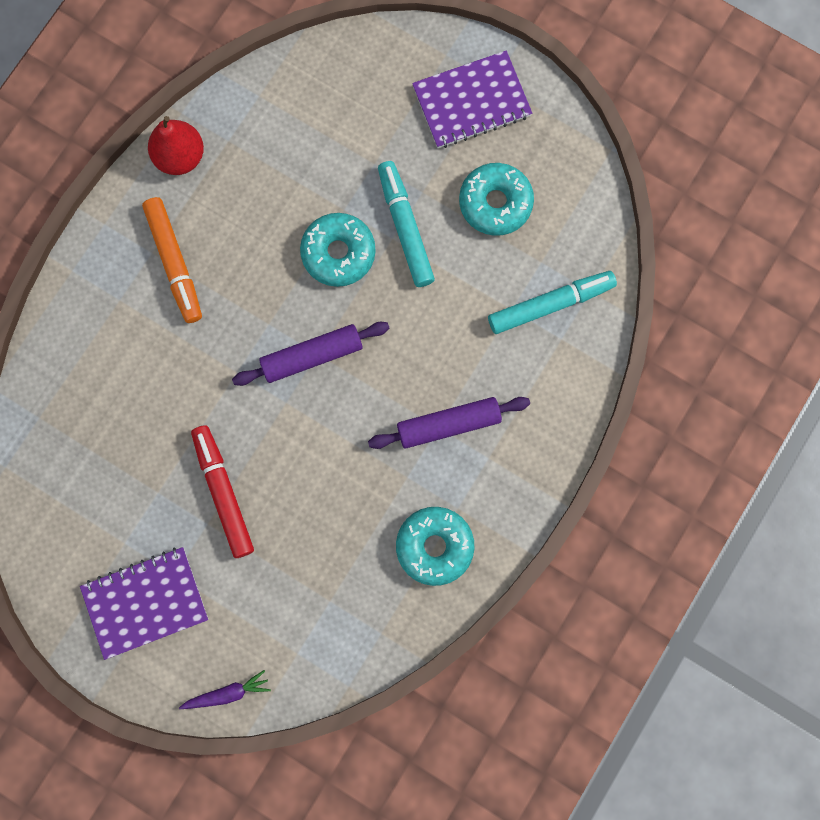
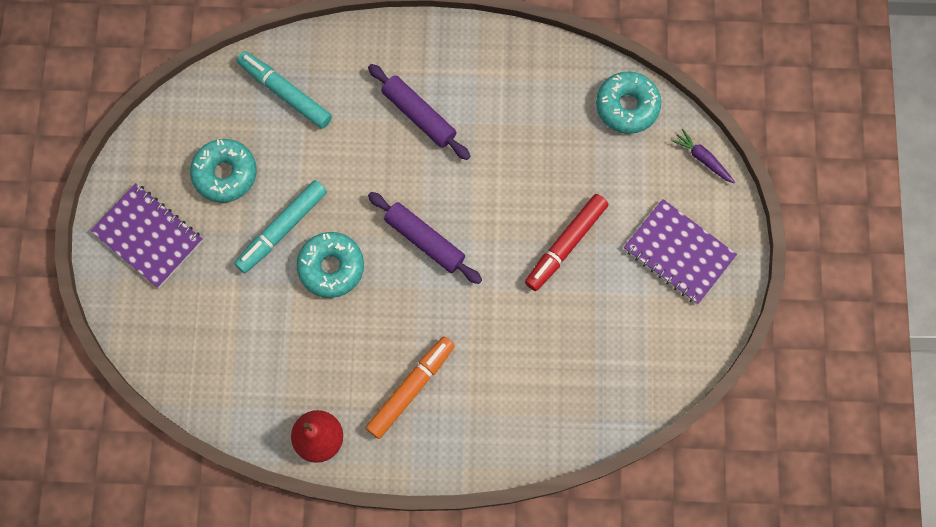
camera: 120 degrees left, 5 degrees down
(434, 546) = (513, 78): turquoise donut -> turquoise donut (627, 106)

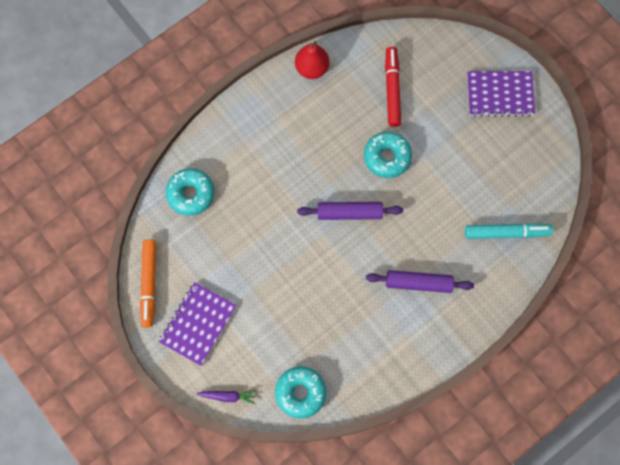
camera: 140 degrees right, 0 degrees up
(225, 174) = (493, 160): turquoise donut -> turquoise donut (191, 194)
(282, 229) = (433, 156): turquoise marker -> none
(411, 388) = (286, 129): orange marker -> orange marker (149, 284)
(566, 245) = (267, 275): red marker -> red marker (392, 89)
(678, 253) = (198, 324): purple notebook -> purple notebook turned 60 degrees counterclockwise

